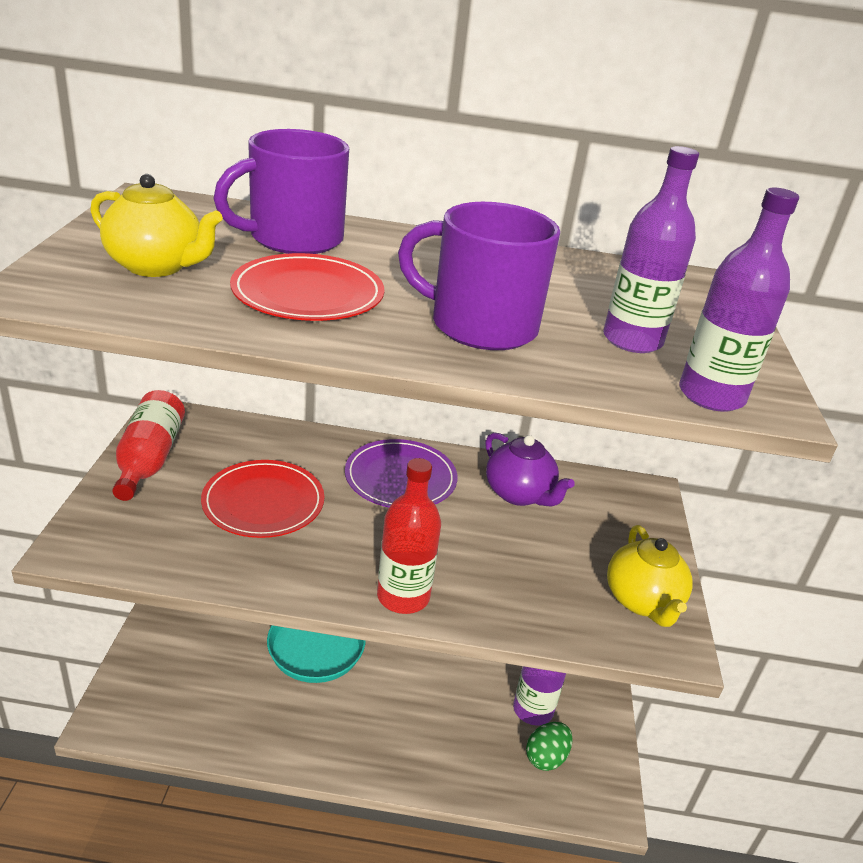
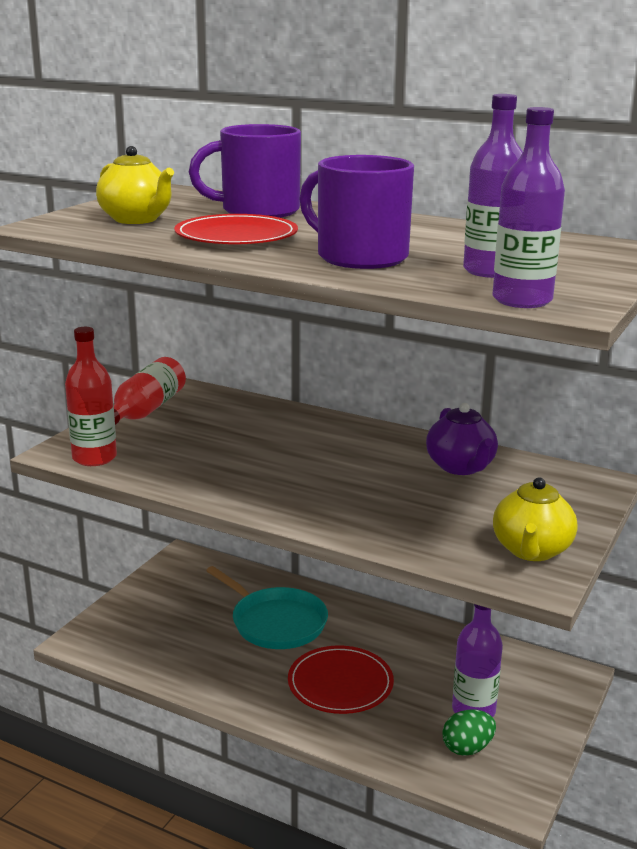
camera: 25 degrees right, 10 degrees down
(263, 502) = (221, 445): red plate -> red plate (340, 683)
(400, 478) = (352, 444): purple plate -> none
(403, 596) = (302, 514): red bottle -> red bottle (94, 458)

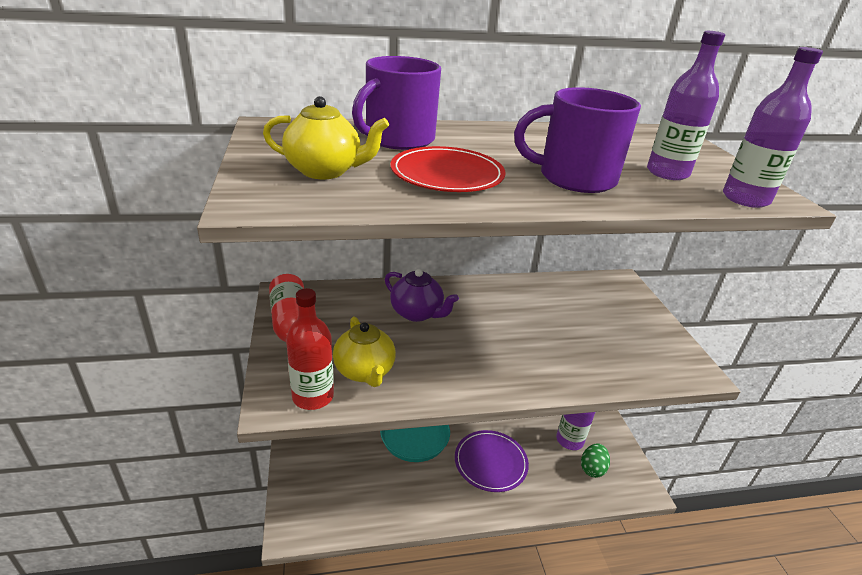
camera: 40 degrees left, 10 degrees up
(340, 683) = (490, 462): red plate -> purple plate
(461, 467) = (550, 298): purple teapot -> purple teapot (417, 313)
(531, 550) = (664, 350): yellow teapot -> yellow teapot (364, 371)

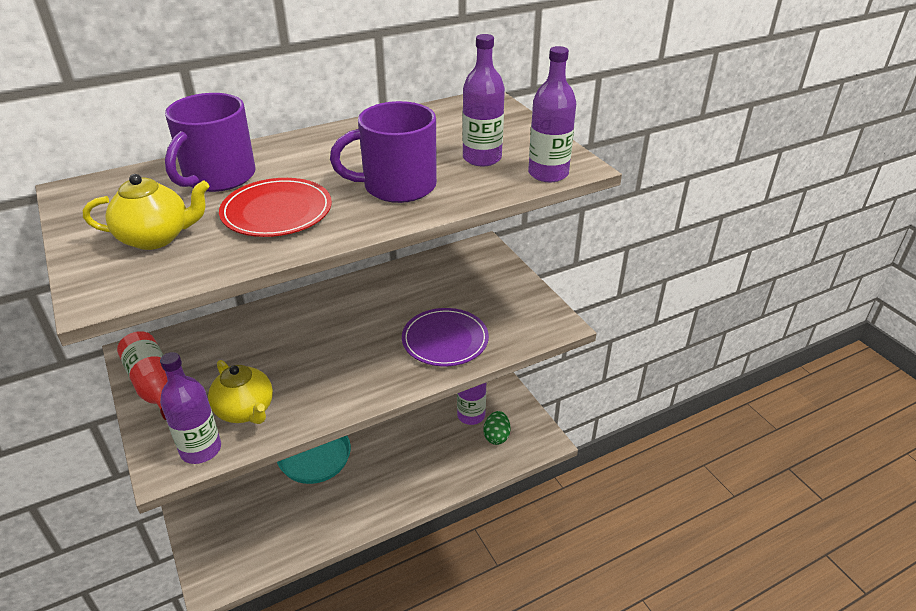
camera: 15 degrees left, 5 degrees up
(313, 396) = (201, 449): red bottle -> purple bottle
(417, 313) = (283, 336): purple teapot -> none
(490, 462) = (397, 460): purple plate -> purple plate (445, 340)

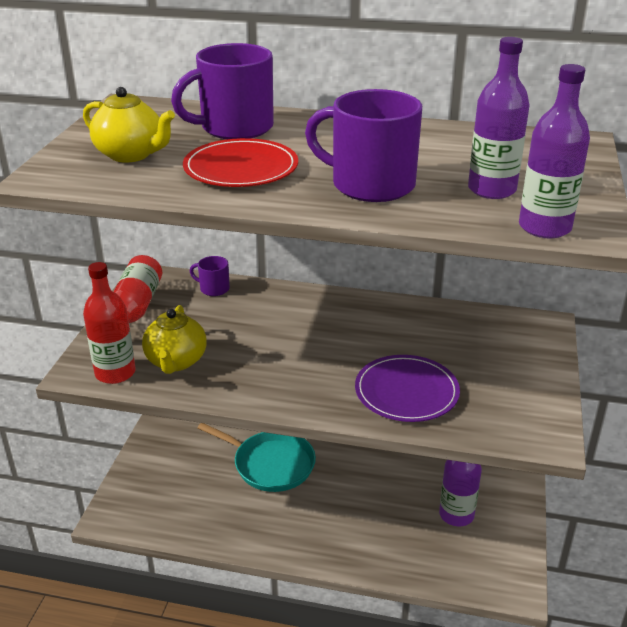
camera: 40 degrees right, 5 degrees down
(201, 449) = (115, 373): purple bottle -> red bottle
(209, 334) = (213, 289): none -> purple mug
(496, 436) = (464, 551): green egg -> none

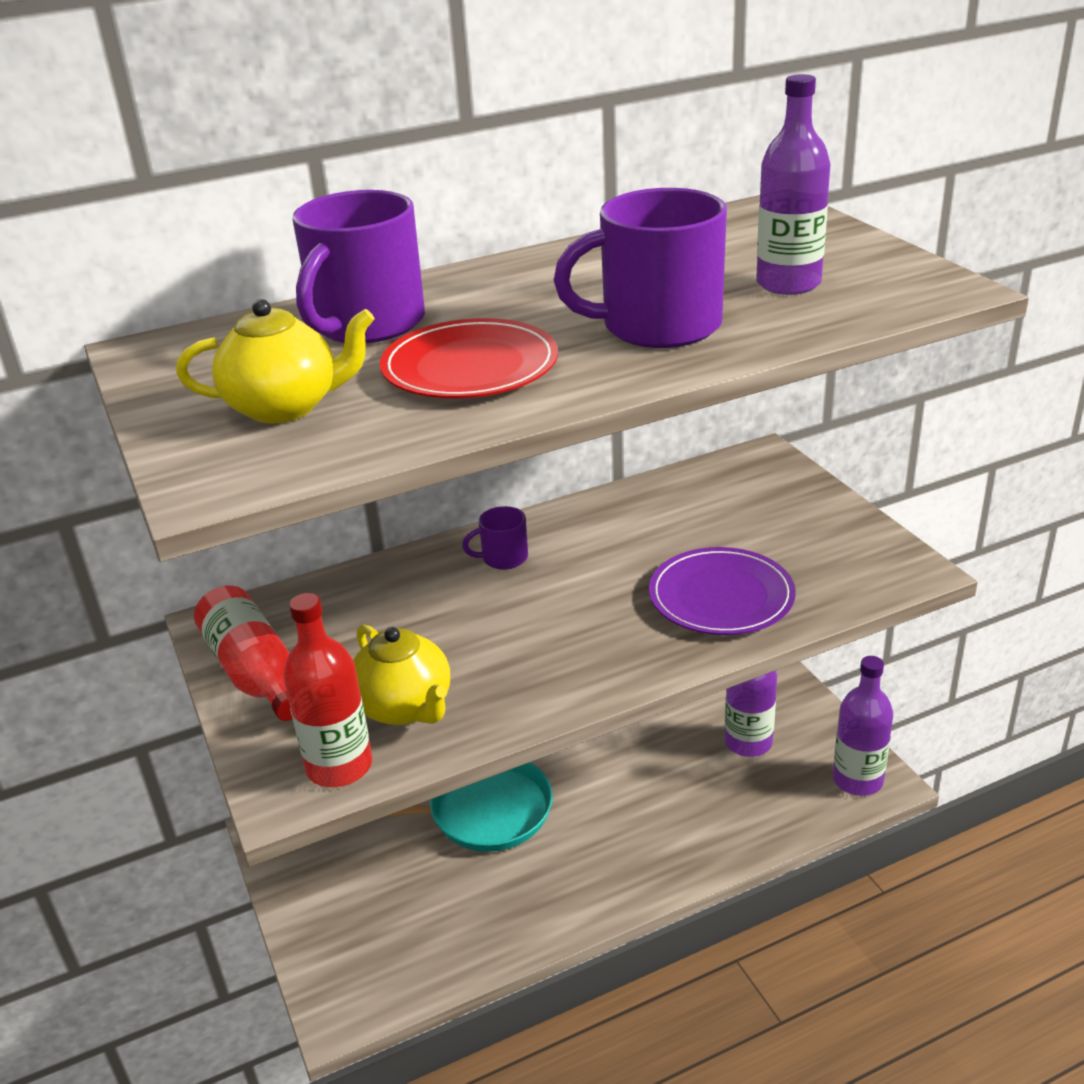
camera: 35 degrees left, 0 degrees up
(213, 289) = (333, 594): purple mug -> purple mug (503, 558)
(544, 227) = (904, 300): purple bottle -> purple bottle (857, 780)

